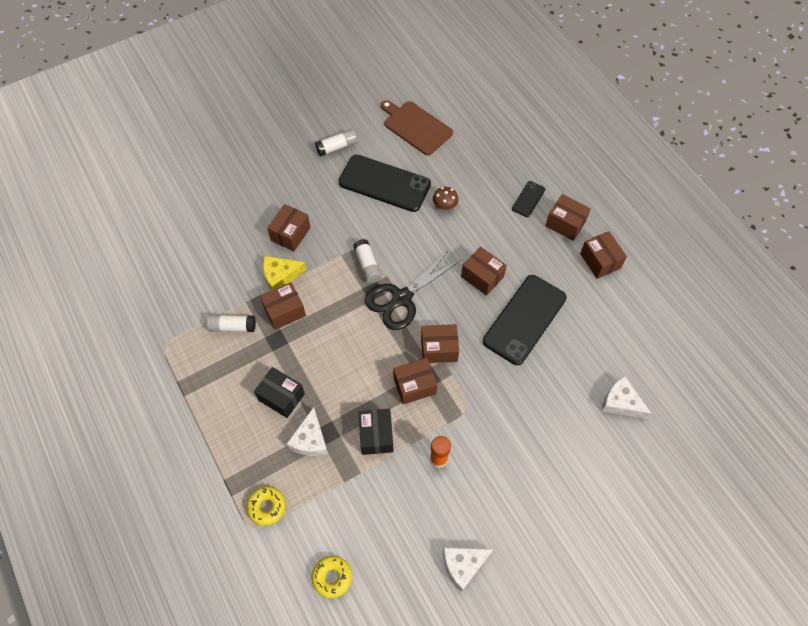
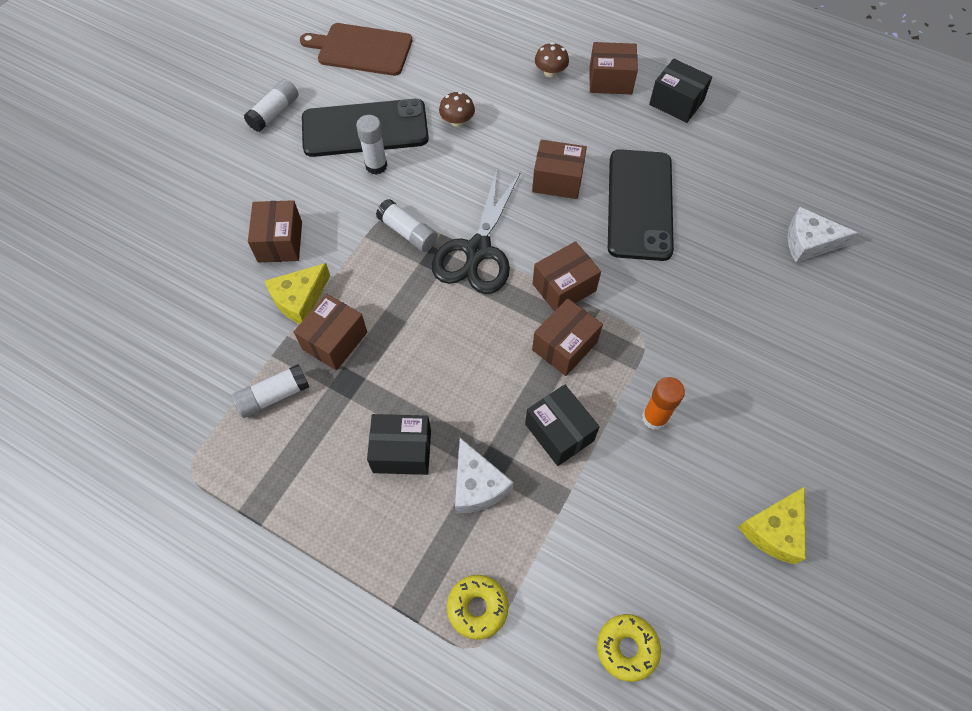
camera: 30 degrees left, 0 degrees up
(376, 212) = (376, 166): none -> white glue stick
(463, 565) = (774, 530): white cheese -> yellow cheese
(528, 199) = (550, 72): black phone -> brown mushroom
(600, 261) = (676, 102): brown box -> black box

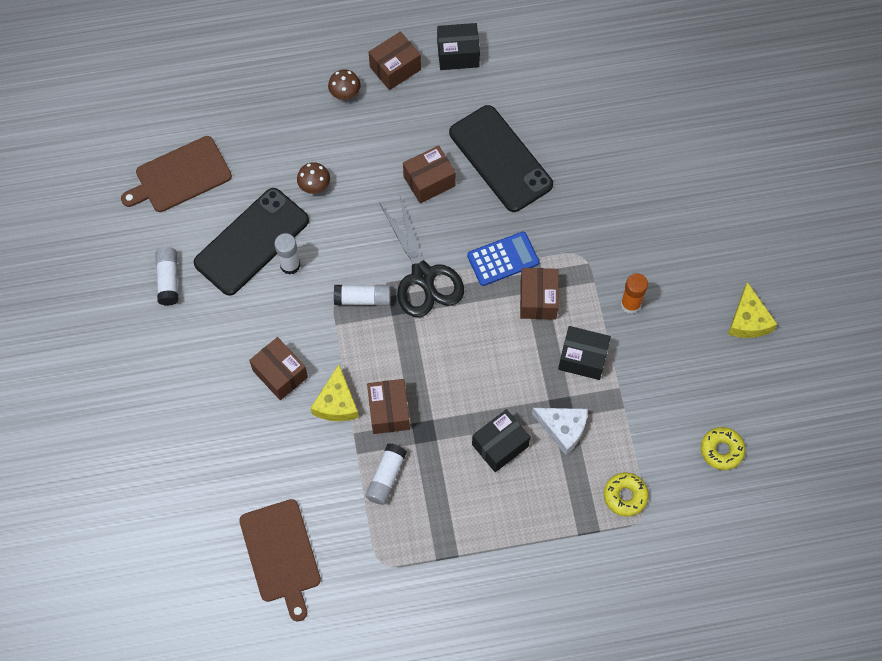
camera: 40 degrees left, 5 degrees up
(120, 390) = (281, 554): none -> brown cutting board
(564, 287) = (503, 259): brown box -> blue calculator
(809, 242) = (630, 107): white cheese -> none

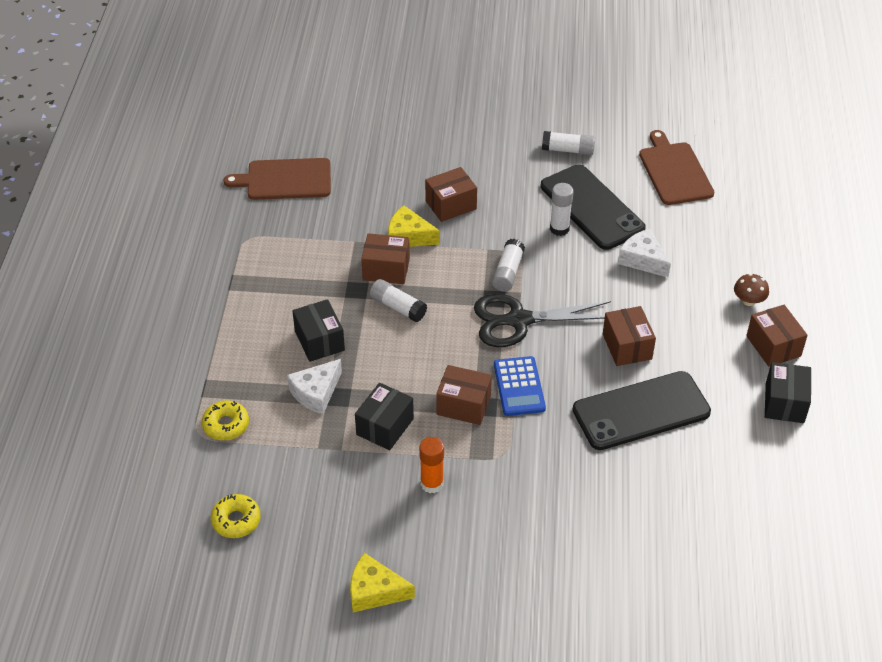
camera: 105 degrees right, 20 degrees down
(314, 185) = (643, 259): brown mushroom -> white cheese
(386, 477) = (323, 256): white glue stick -> white glue stick (398, 307)

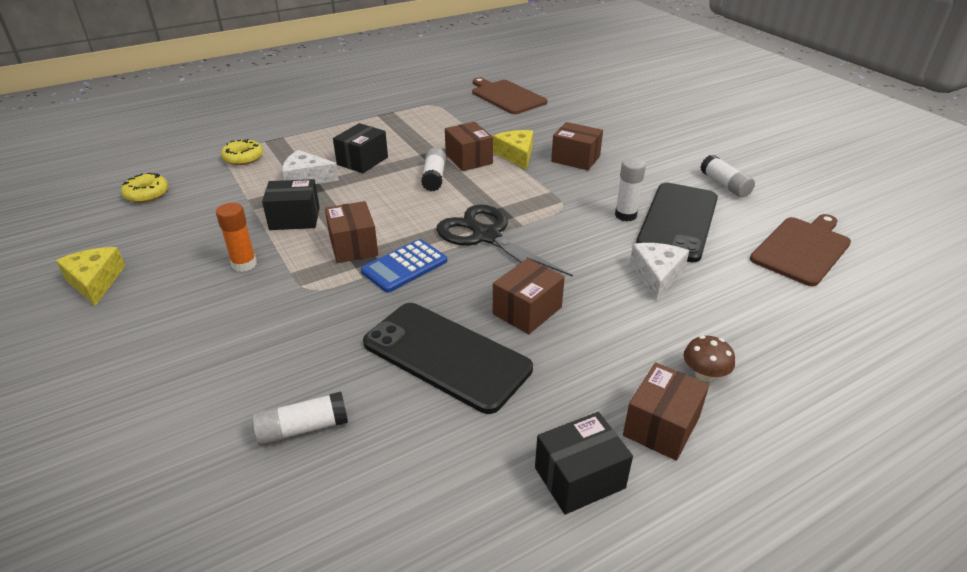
camera: 55 degrees right, 10 degrees down
(507, 272) = (537, 210): white glue stick -> white glue stick (302, 428)

